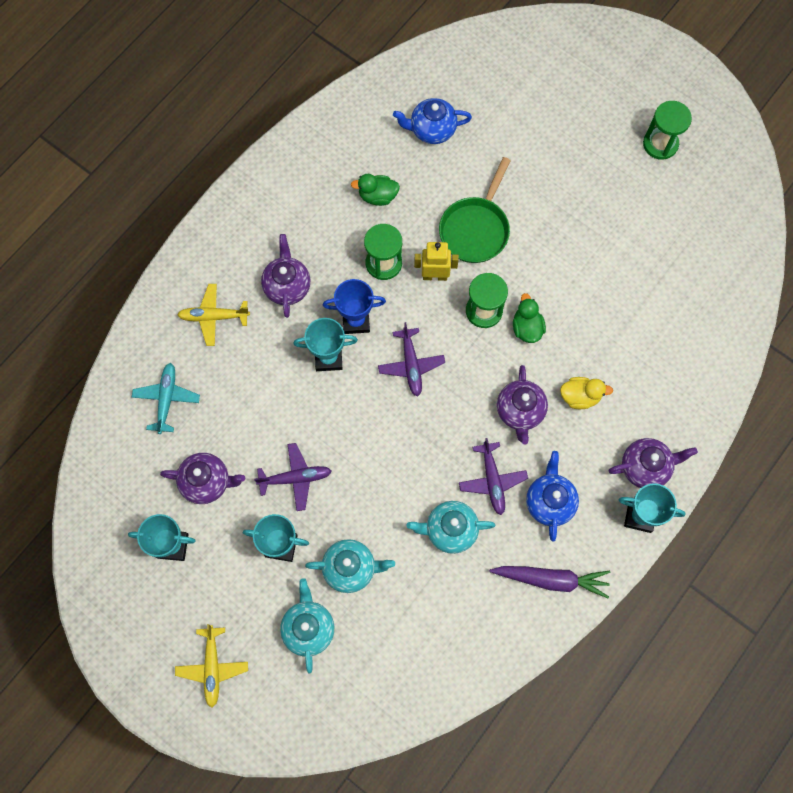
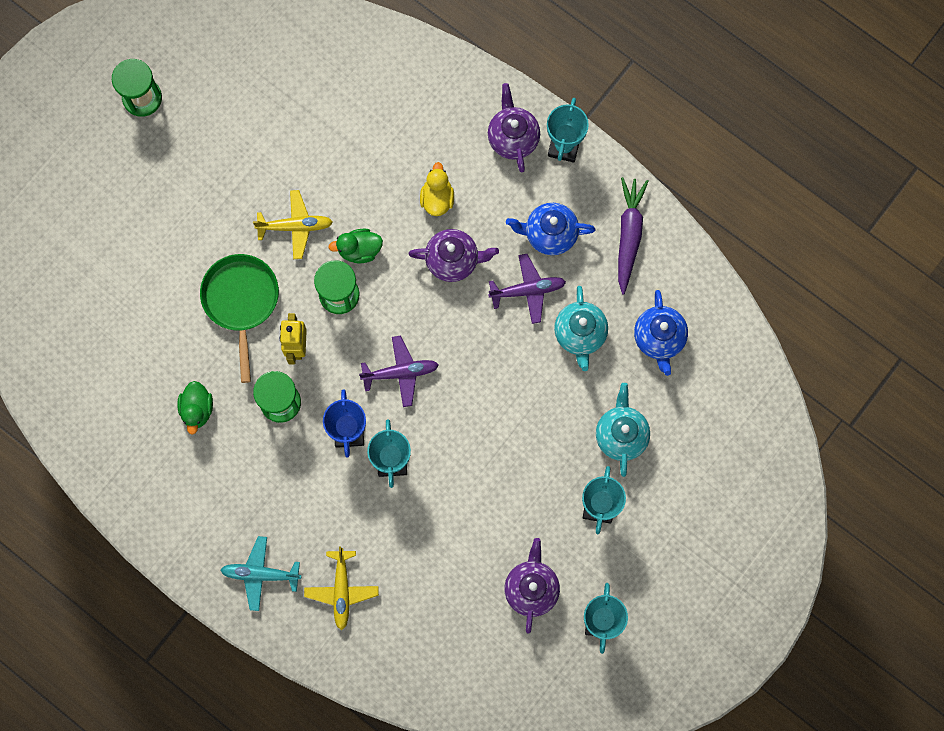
camera: 90 degrees left, 5 degrees up
(167, 399) = (438, 638): turquoise plane -> turquoise plane (260, 574)
(212, 667) = (724, 573): yellow plane -> yellow plane (295, 226)
(287, 286) = (306, 509): purple teapot -> none
(295, 478) = (526, 494): purple plane -> none
(308, 628) = (682, 476): turquoise teapot -> none
(431, 130) = (114, 348): blue teapot -> blue teapot (659, 338)
(475, 229) = (241, 301): green pan -> green pan turned 120 degrees counterclockwise

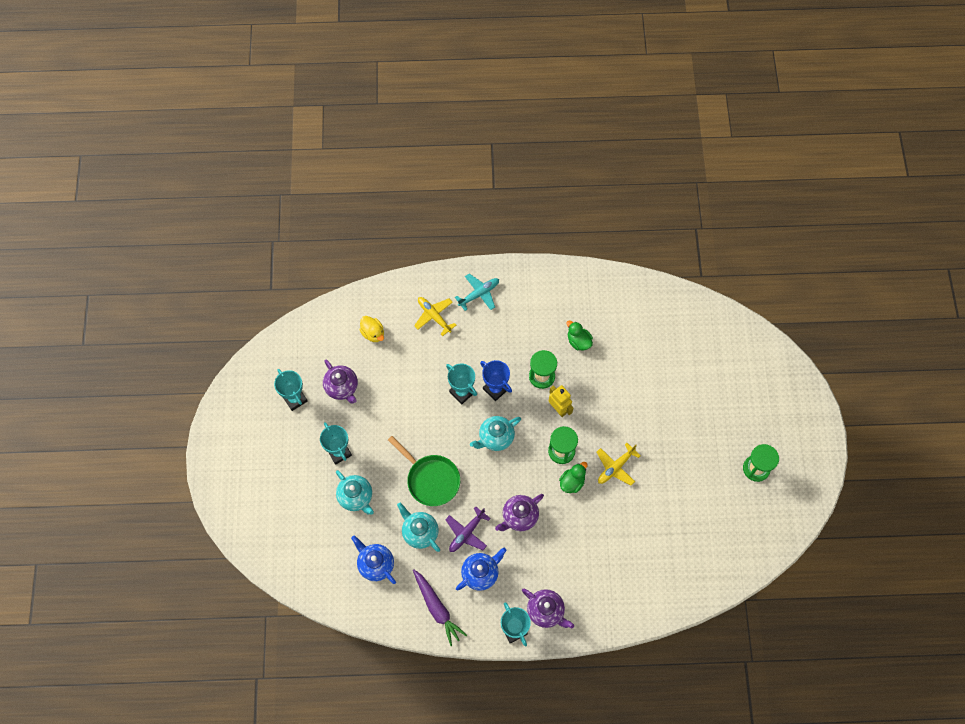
camera: 140 degrees right, 10 degrees down
(241, 301) = (606, 408): green pan -> green pan (431, 479)
(401, 373) = (495, 438): purple plane -> turquoise teapot
(437, 198) = (556, 543): yellow duck -> yellow duck (373, 333)

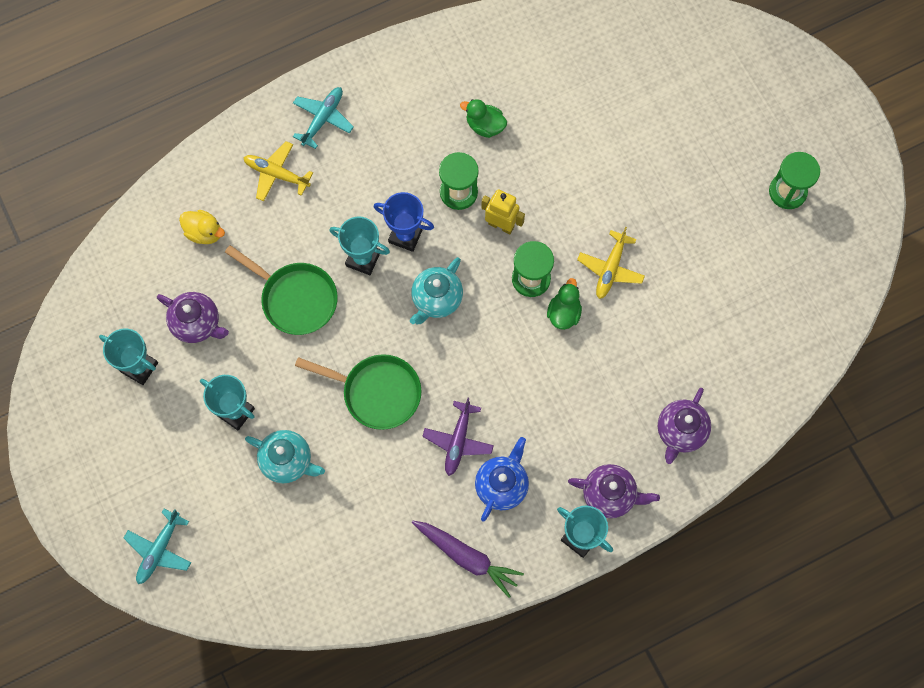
camera: 25 degrees left, 5 degrees up
(253, 516) = (159, 550): none -> turquoise plane
(375, 564) = (357, 537): blue teapot -> none
(409, 398) = (295, 298): none -> green pan
(419, 532) = (395, 468): turquoise teapot -> none
(519, 517) = (517, 389): purple teapot -> purple teapot (680, 432)

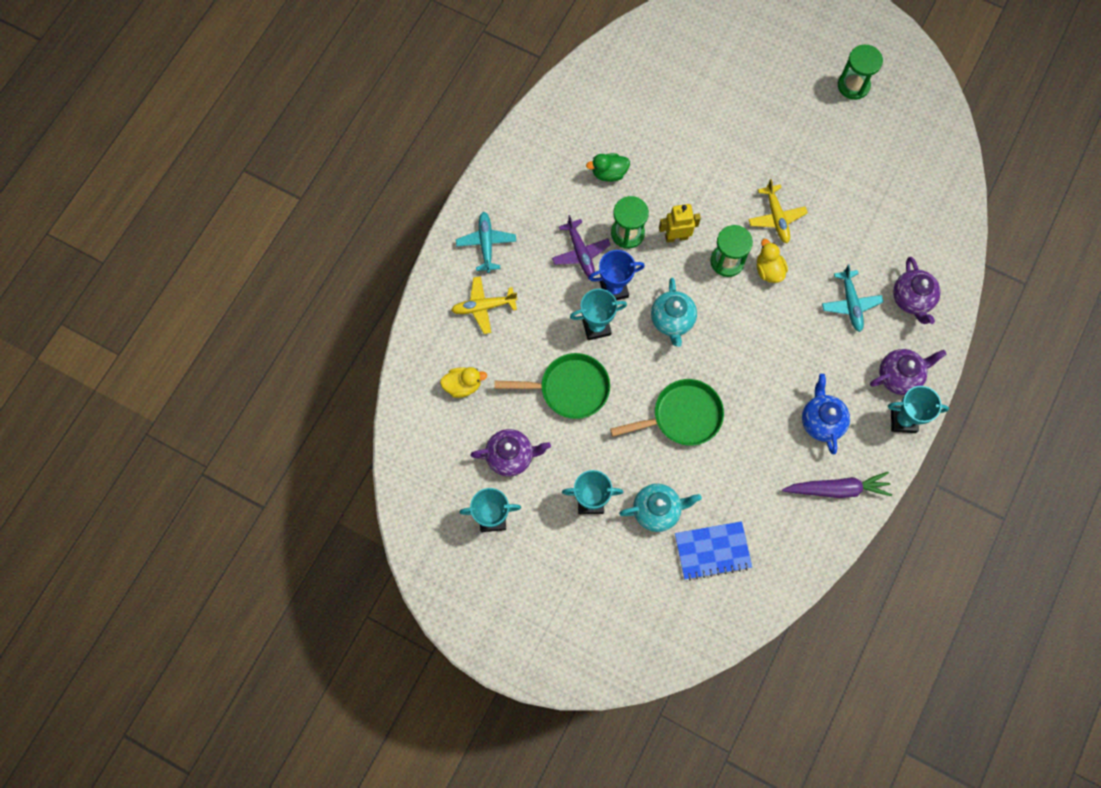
camera: 35 degrees left, 0 degrees up
(159, 550) = (614, 642): turquoise plane -> turquoise plane (850, 304)
(308, 532) = (712, 551): none -> blue notebook
(458, 441) = (766, 411): purple plane -> purple plane (580, 253)
(564, 313) = (768, 270): green duck -> yellow duck

